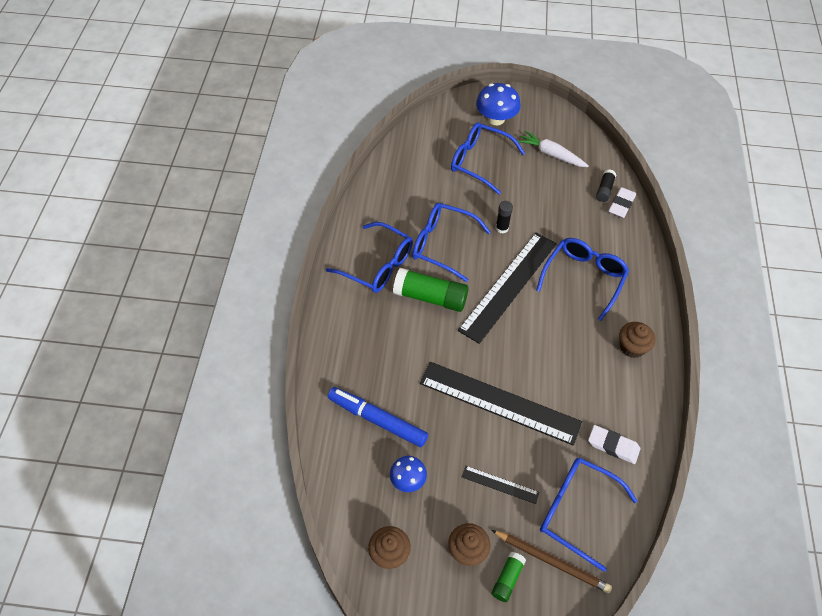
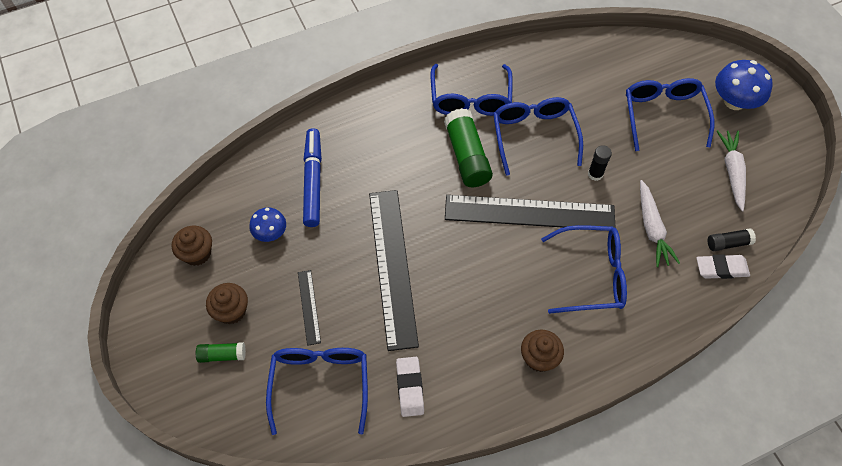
camera: 60 degrees right, 5 degrees up
(552, 561) = (258, 385): brown pencil -> none
(567, 222) = (652, 228): none -> white carrot

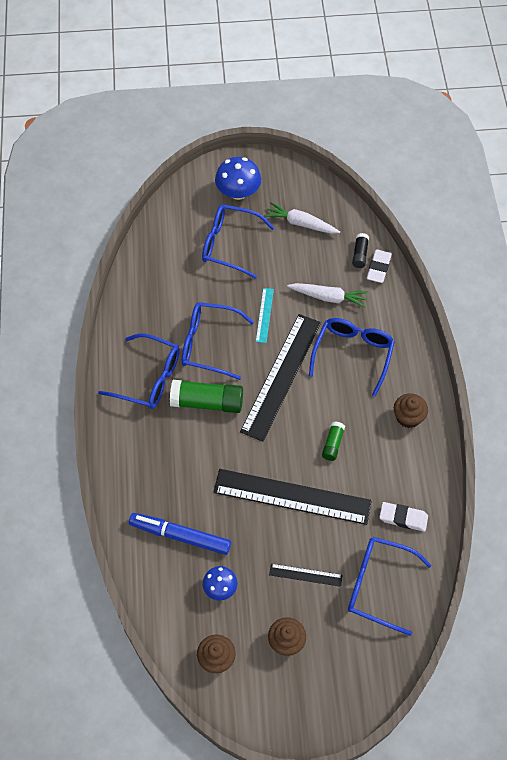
camera: 70 degrees left, 0 degrees up
(222, 355) = (326, 659): green glue stick -> green glue stick (333, 444)
(595, 174) = (264, 315): black glue stick -> turquoise ruler

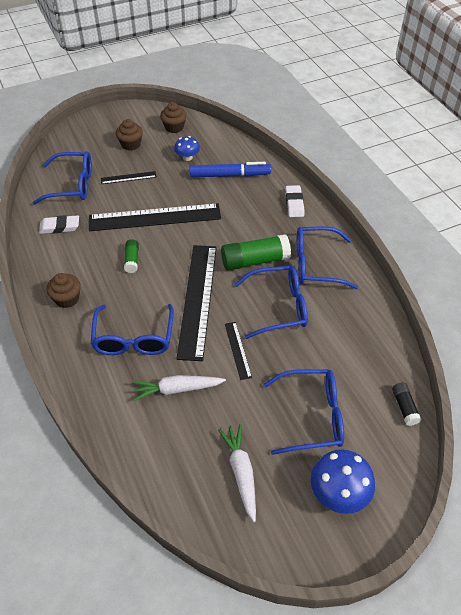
camera: 160 degrees right, 10 degrees down
(264, 315) = (237, 350): turquoise ruler -> black ruler
(301, 223) = (241, 473): white carrot -> white carrot turned 105 degrees counterclockwise
(360, 254) = (156, 454): black glue stick -> black glue stick (404, 407)
(378, 268) = (129, 443): white eraser -> white eraser (294, 203)

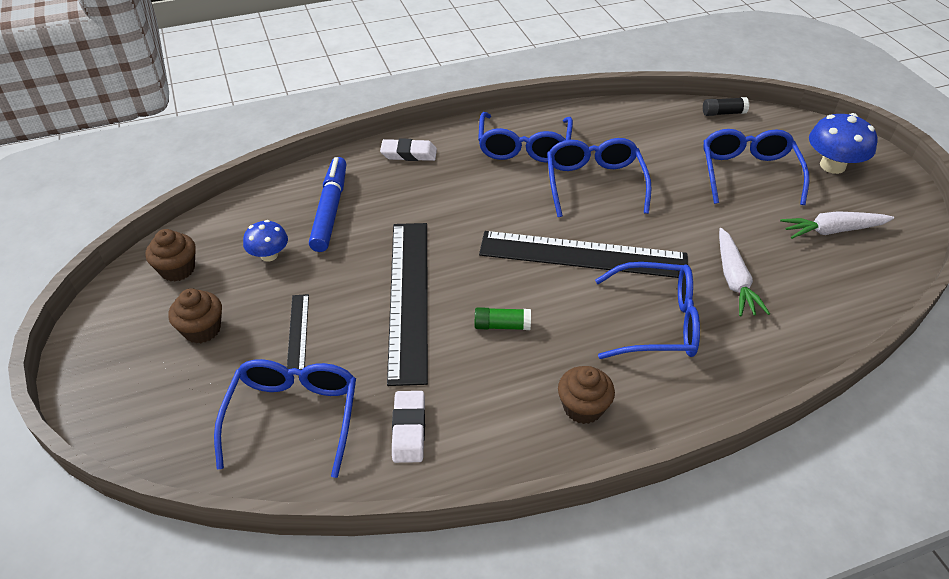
camera: 85 degrees left, 5 degrees down
(237, 350) = (665, 223): black ruler -> none
(255, 261) = (513, 197): green glue stick -> none

